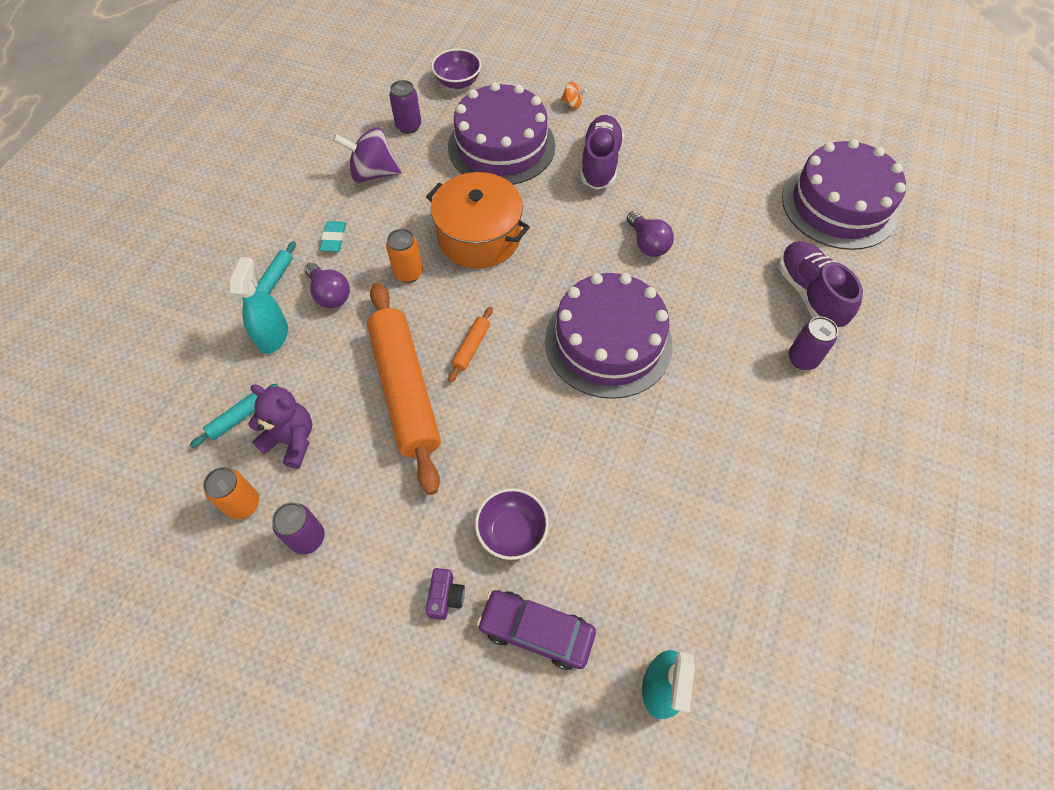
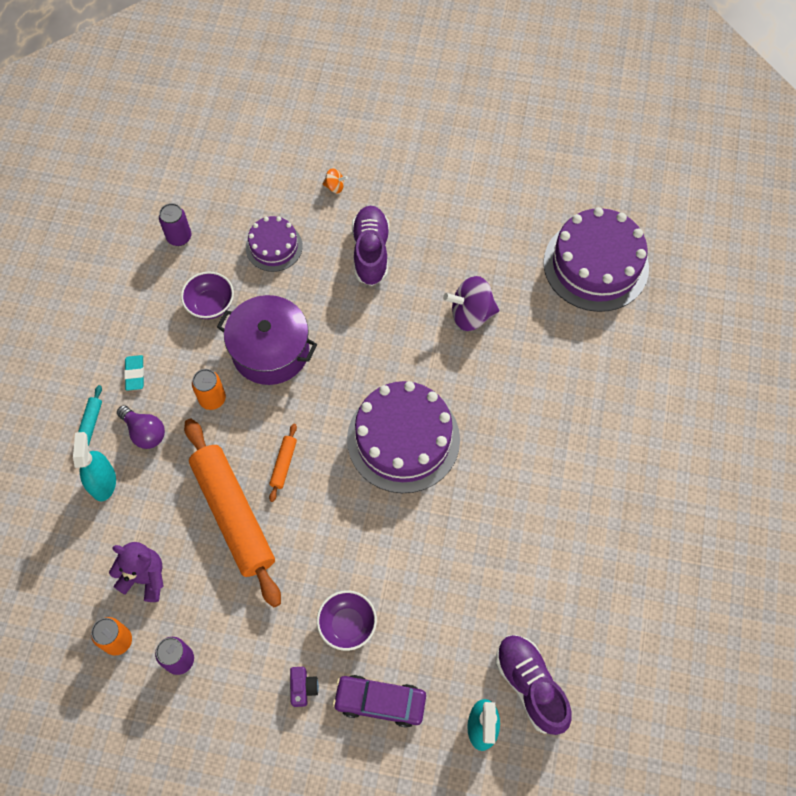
camera: 10 degrees left, 5 degrees up
(238, 418) = (92, 565): turquoise rolling pin -> none
(373, 173) = (156, 296): purple spinning top -> purple spinning top (471, 314)
(458, 82) = (217, 177): purple bowl -> purple bowl (210, 304)
(479, 237) = (270, 350): orange pot -> purple pot
(501, 146) = (274, 246): purple cake -> purple cake, size x0.55
(647, 244) = (426, 333): purple light bulb -> none
(802, 359) = (572, 428): purple can -> none
(809, 294) = (574, 362): purple shoe -> purple shoe (530, 685)

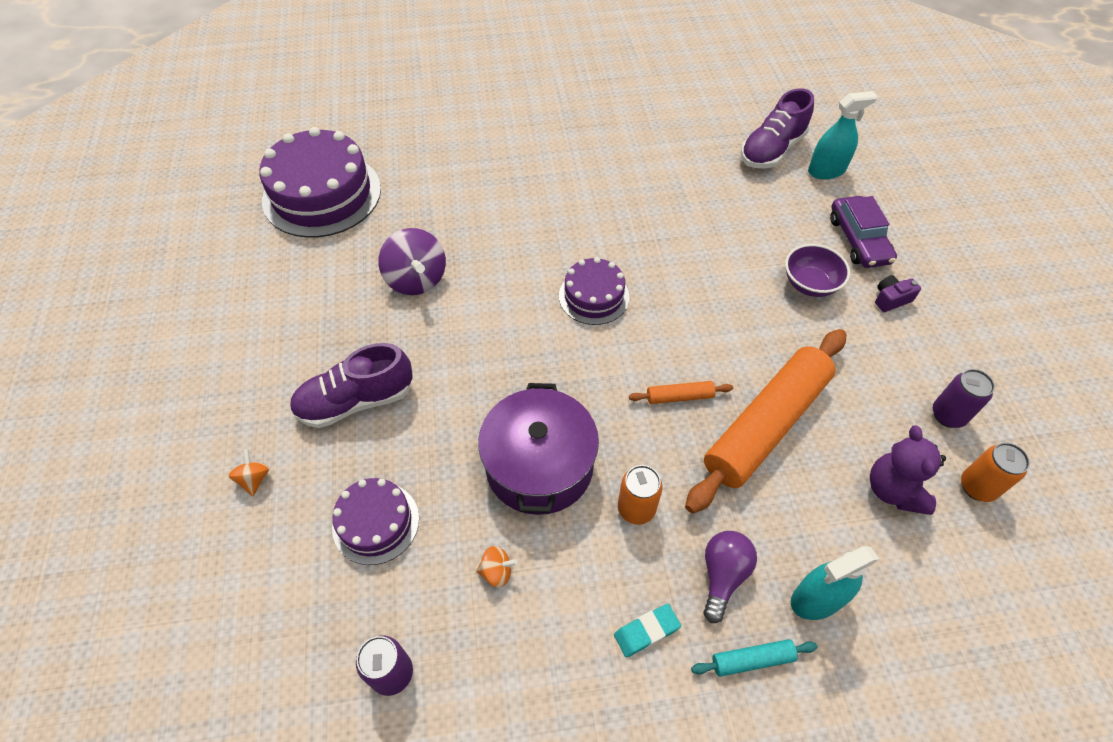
camera: 110 degrees left, 10 degrees down
(210, 304) = (497, 572): purple bowl -> orange spinning top
(403, 439) = (594, 296): purple cake -> purple cake, size x0.55

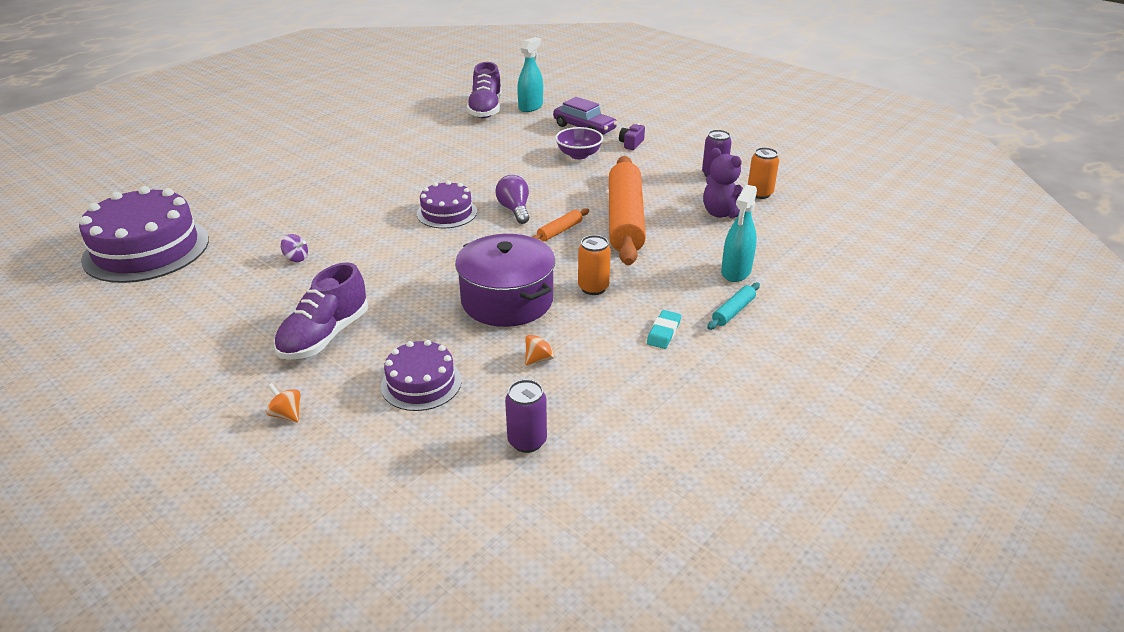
camera: 40 degrees left, 20 degrees down
(416, 279) = (296, 258): purple spinning top -> purple spinning top, size x0.48
(722, 575) = (677, 288): purple light bulb -> purple light bulb (514, 210)

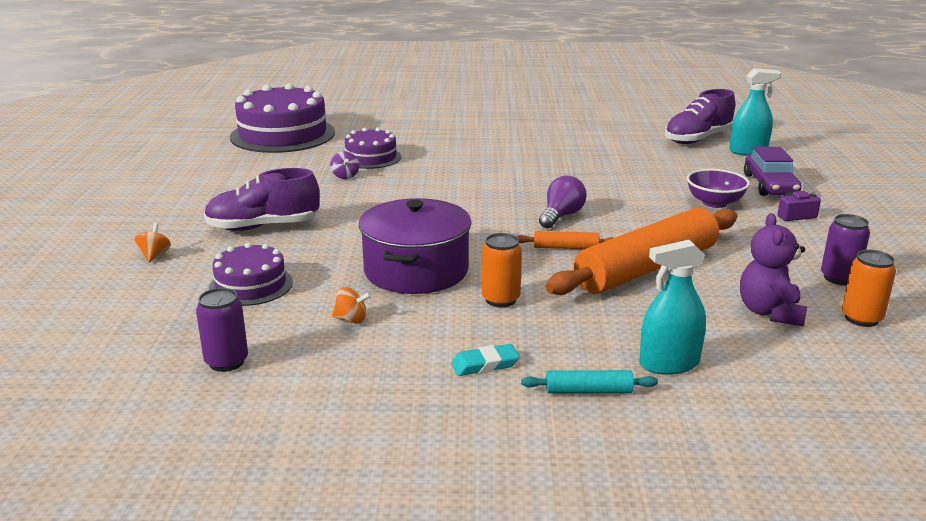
camera: 50 degrees right, 10 degrees down
(447, 213) = (503, 194): purple cake -> purple cake (371, 157)

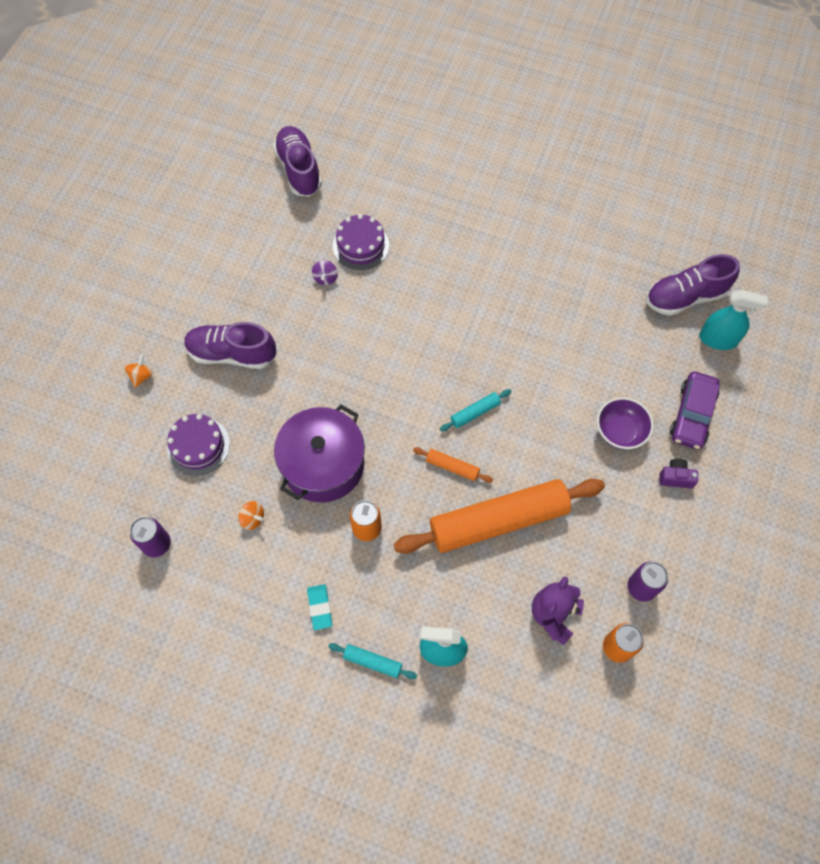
camera: 20 degrees right, 40 degrees up
(283, 135) = (299, 170): purple cake -> purple shoe
(485, 364) = (320, 607): turquoise eraser -> turquoise eraser turned 75 degrees clockwise
(561, 216) = (475, 413): purple light bulb -> turquoise rolling pin

